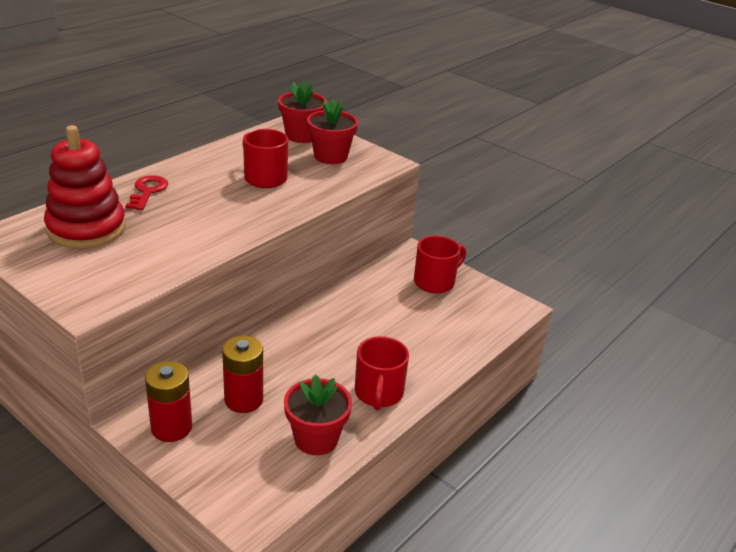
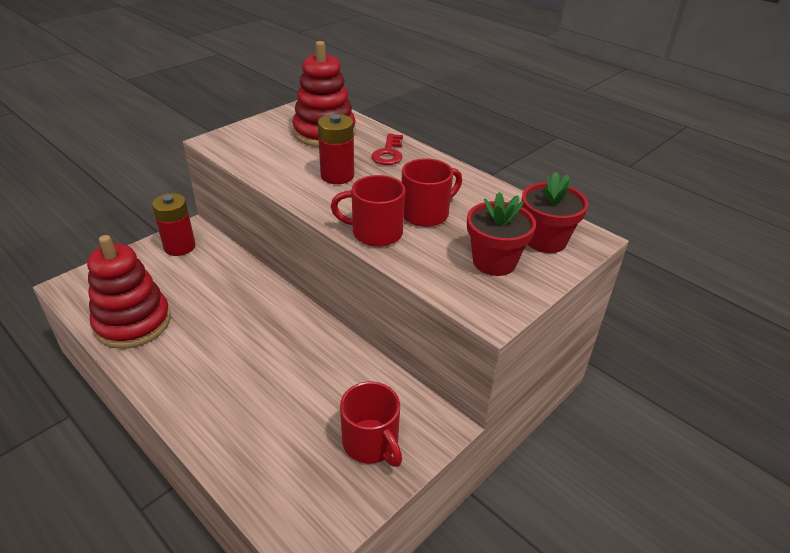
camera: 95 degrees right, 5 degrees up
(147, 191) = (388, 153): red key -> red key turned 90 degrees clockwise
(244, 400) = (197, 281): red battery -> red battery (337, 176)
(316, 439) = (133, 323): red flower pot -> red stacking toy
(378, 393) = (175, 368): red mug -> red mug (375, 233)

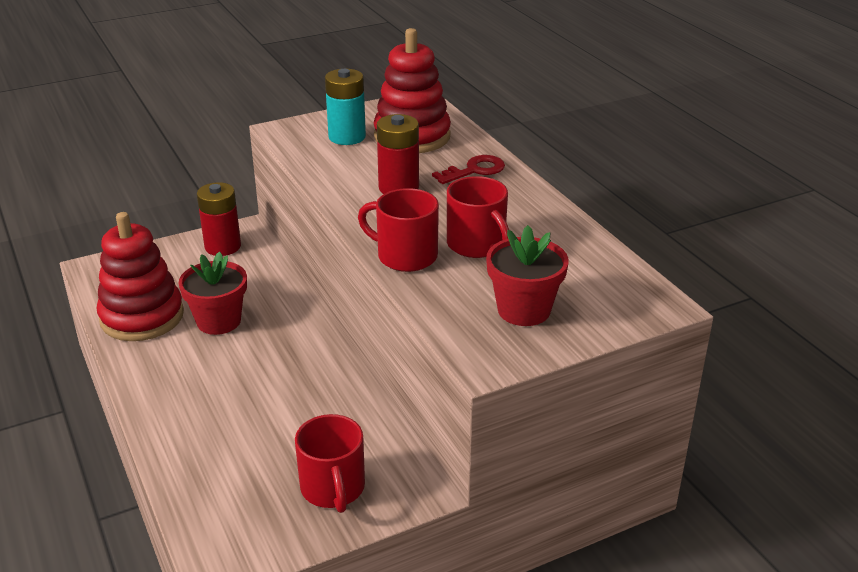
camera: 20 degrees right, 5 degrees down
(272, 140) = (347, 137): none -> turquoise battery
(388, 153) = (474, 170): red key -> red key turned 150 degrees counterclockwise
(426, 213) = (477, 245): red mug -> red mug turned 75 degrees clockwise
(545, 240) = (603, 298): red flower pot -> red flower pot (219, 321)

